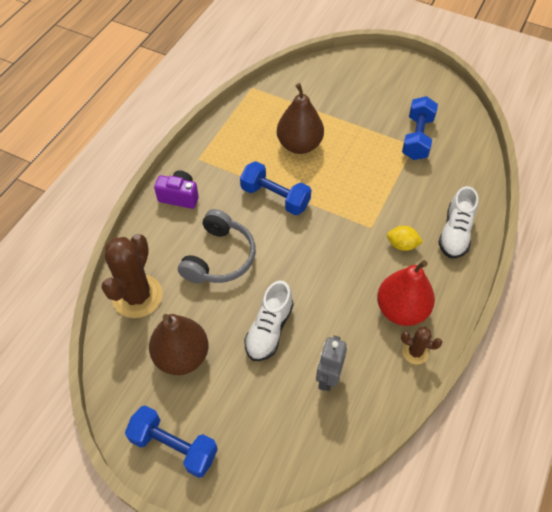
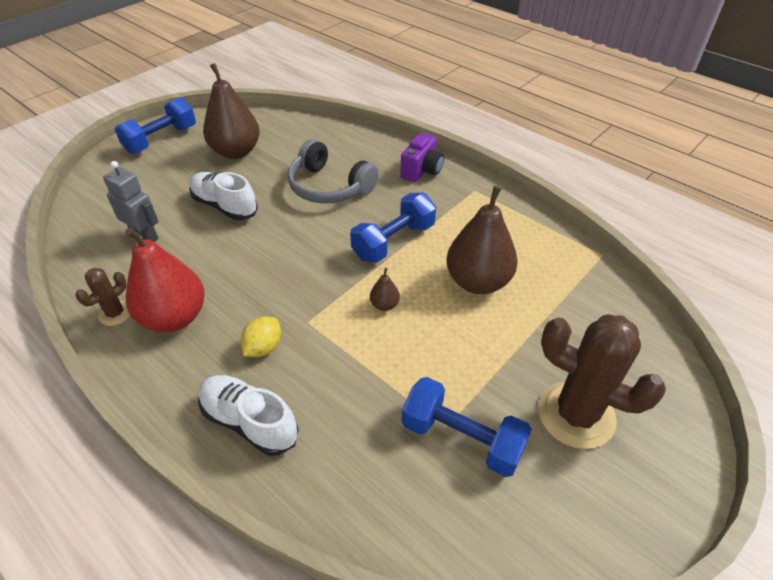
camera: 105 degrees right, 10 degrees down
(137, 296) = (312, 135): brown cactus -> brown cactus (576, 414)
(339, 189) = (384, 305): none -> brown pear

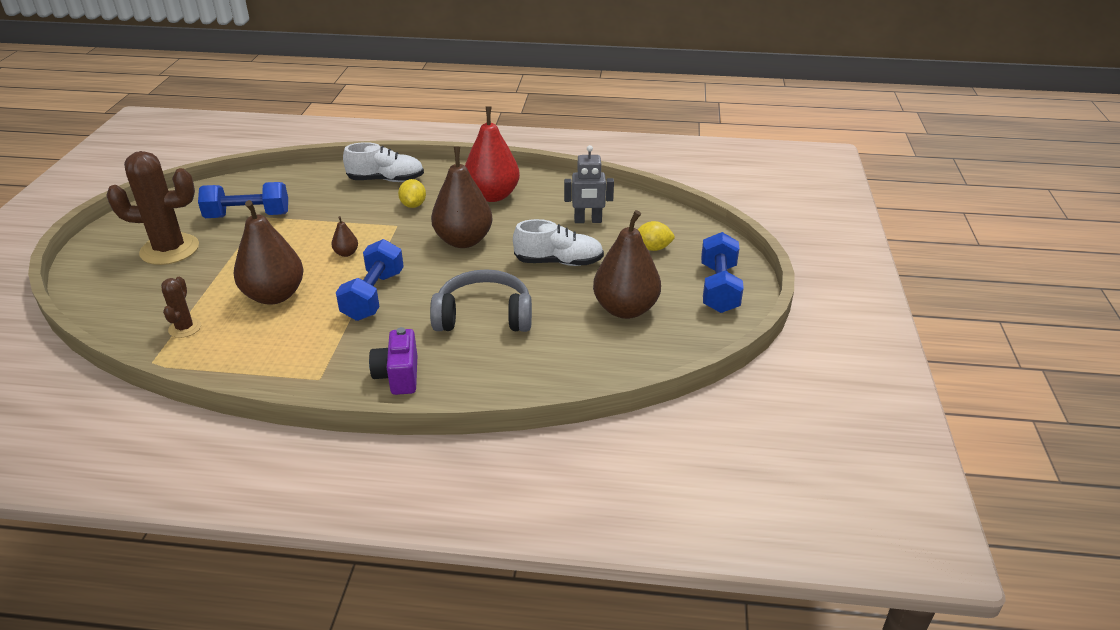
camera: 145 degrees right, 10 degrees down
(115, 313) = (534, 184): brown cactus -> brown cactus (185, 328)
(145, 186) = (652, 248): none -> yellow lemon
(269, 266) = (463, 241): none -> brown pear

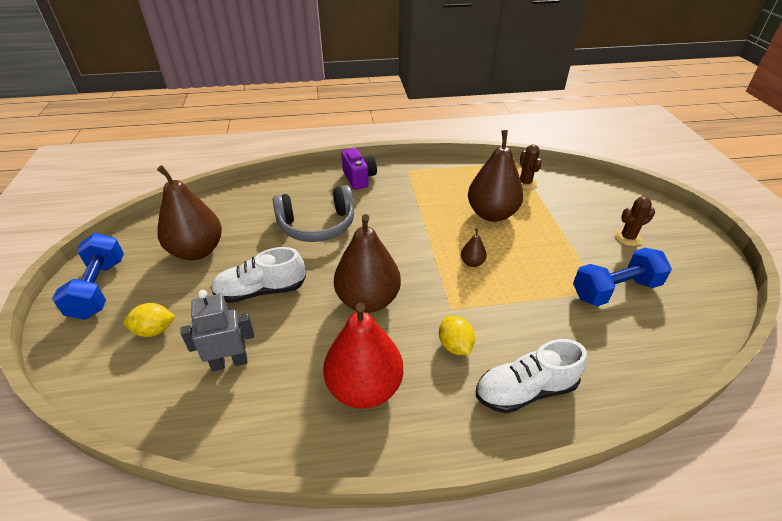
camera: 165 degrees right, 5 degrees up
(170, 249) = (627, 238): brown cactus -> brown cactus, size x0.49
(373, 296) = (415, 227): blue dumbbell -> none

